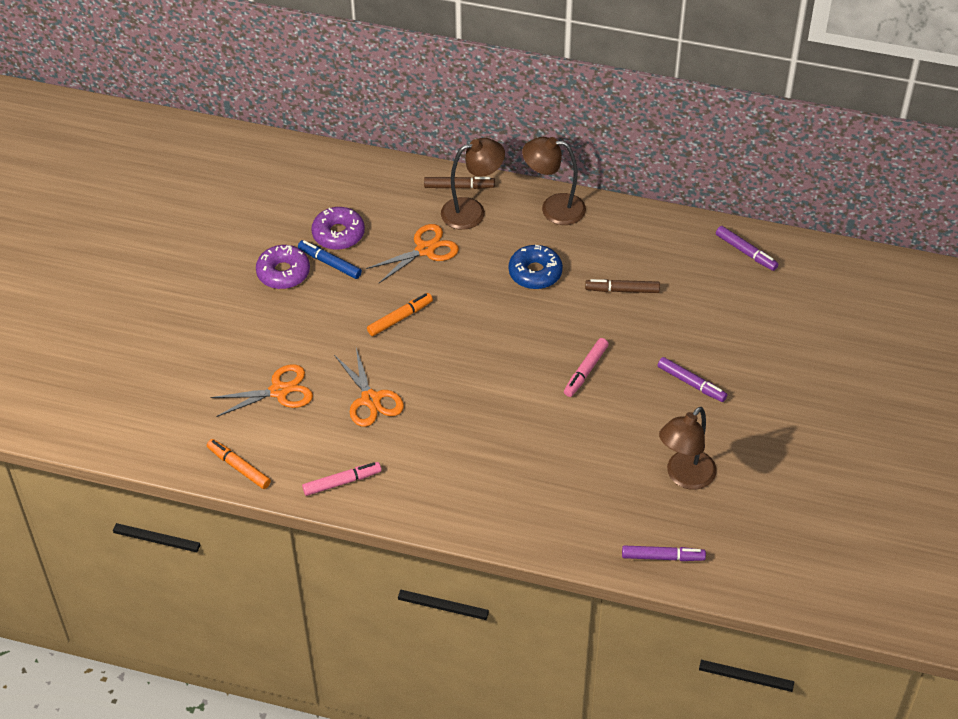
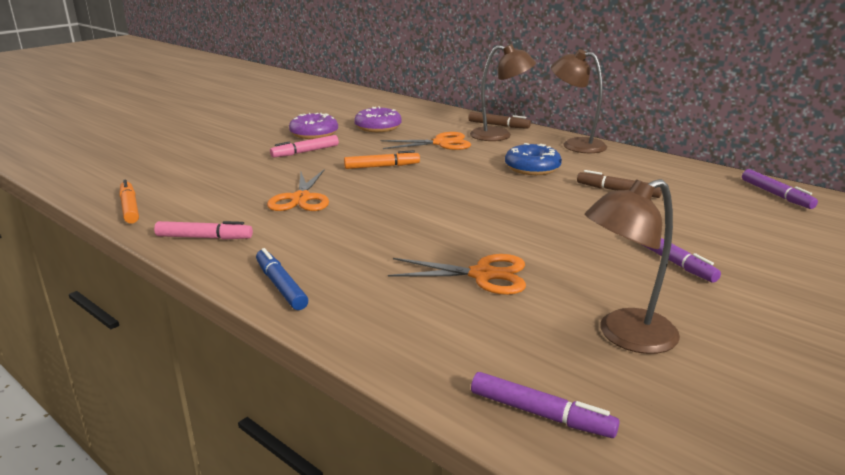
camera: 25 degrees right, 25 degrees down
(279, 391) = (229, 179): orange scissors -> orange scissors (482, 275)
(329, 263) = (355, 136): blue marker -> blue marker (281, 286)
(586, 371) = (542, 227): pink marker -> pink marker (305, 152)

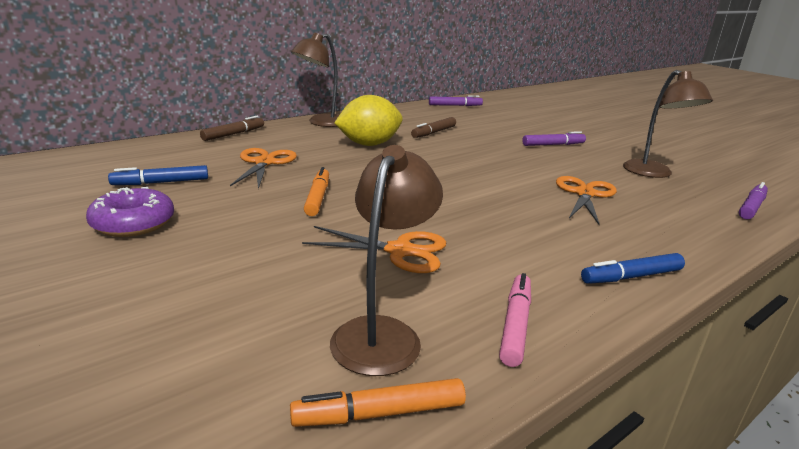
camera: 80 degrees left, 0 degrees up
(305, 152) = (216, 235): pink marker -> none
(378, 127) = (161, 182): purple donut -> blue marker
(499, 135) = (266, 139): brown lamp -> brown lamp (382, 333)
(532, 168) = (369, 144): blue donut -> yellow lemon

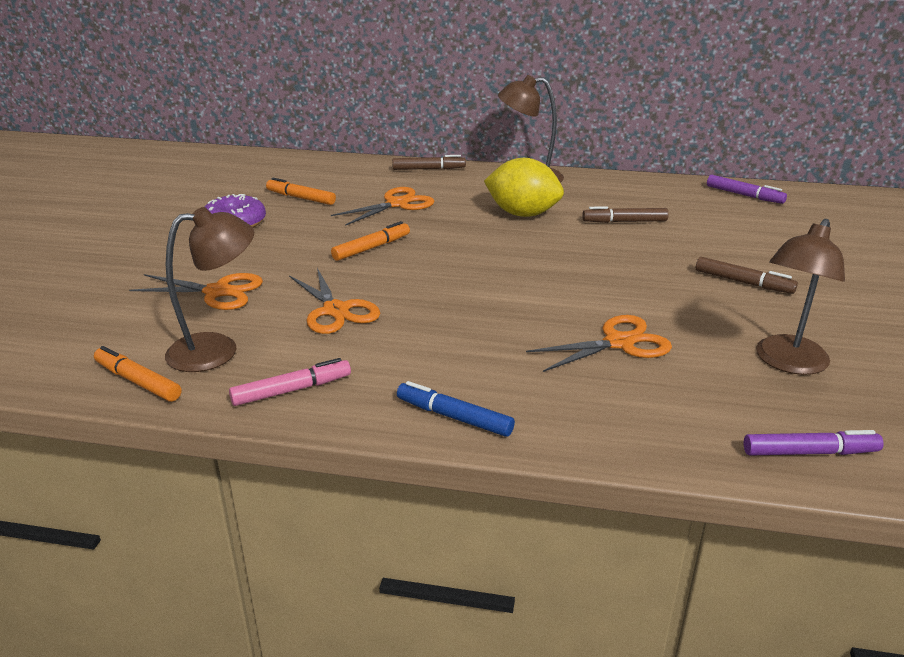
camera: 50 degrees right, 5 degrees up
(161, 182) = (301, 198): blue marker -> orange marker
(260, 286) = (217, 292): none -> orange scissors
(553, 145) = (743, 282): purple marker -> brown marker

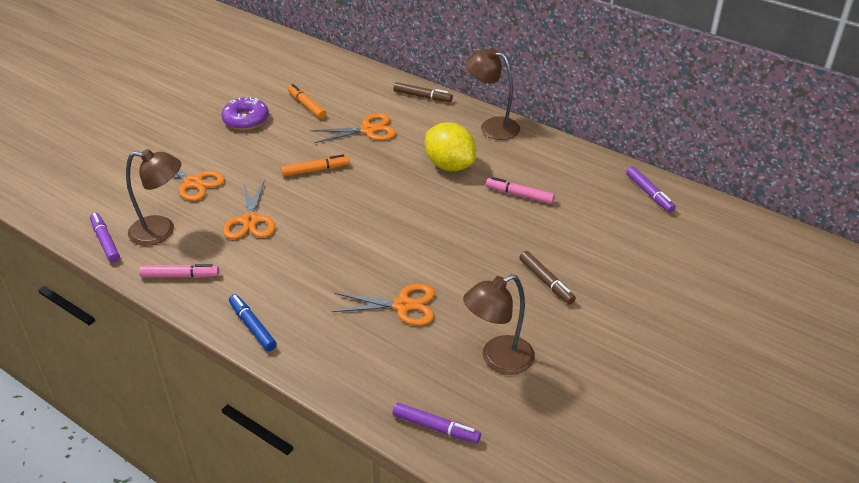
camera: 25 degrees right, 10 degrees up
(138, 382) = (105, 241): orange marker -> purple marker
(624, 221) = (519, 195): brown marker -> pink marker

